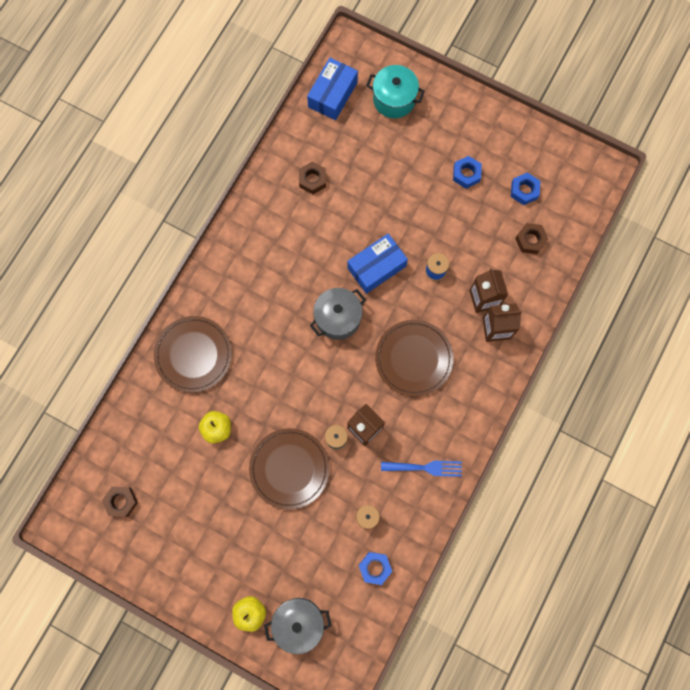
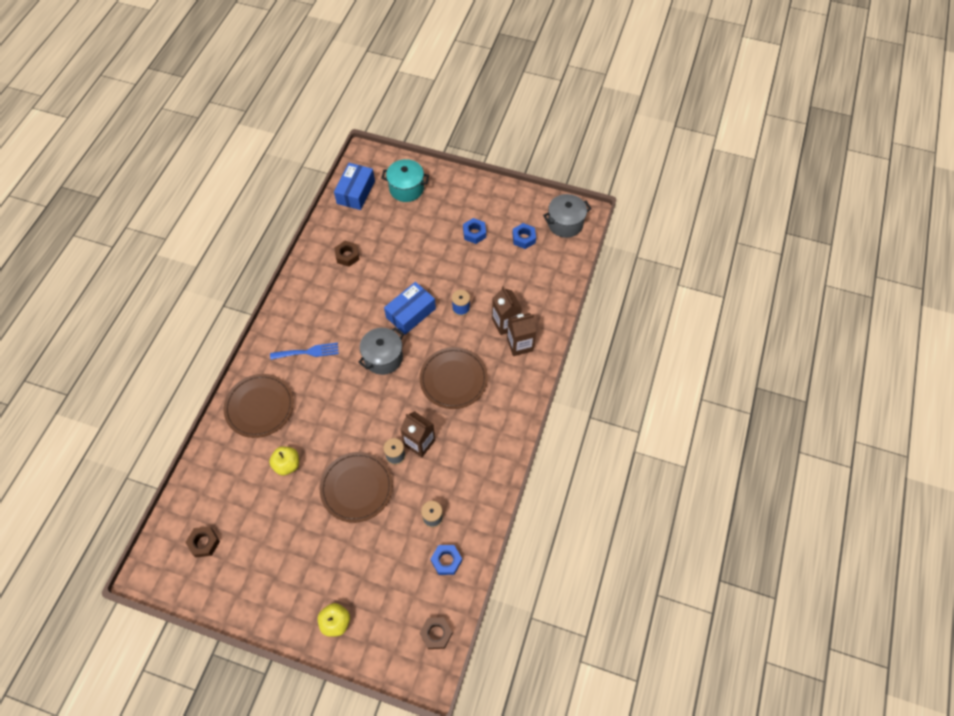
camera: 10 degrees left, 15 degrees down
(299, 622) = (383, 623): grey pot -> grey pot (565, 223)
(425, 468) = (478, 466): blue fork -> blue fork (308, 352)
(530, 240) = (535, 273): brown nut -> brown nut (436, 634)

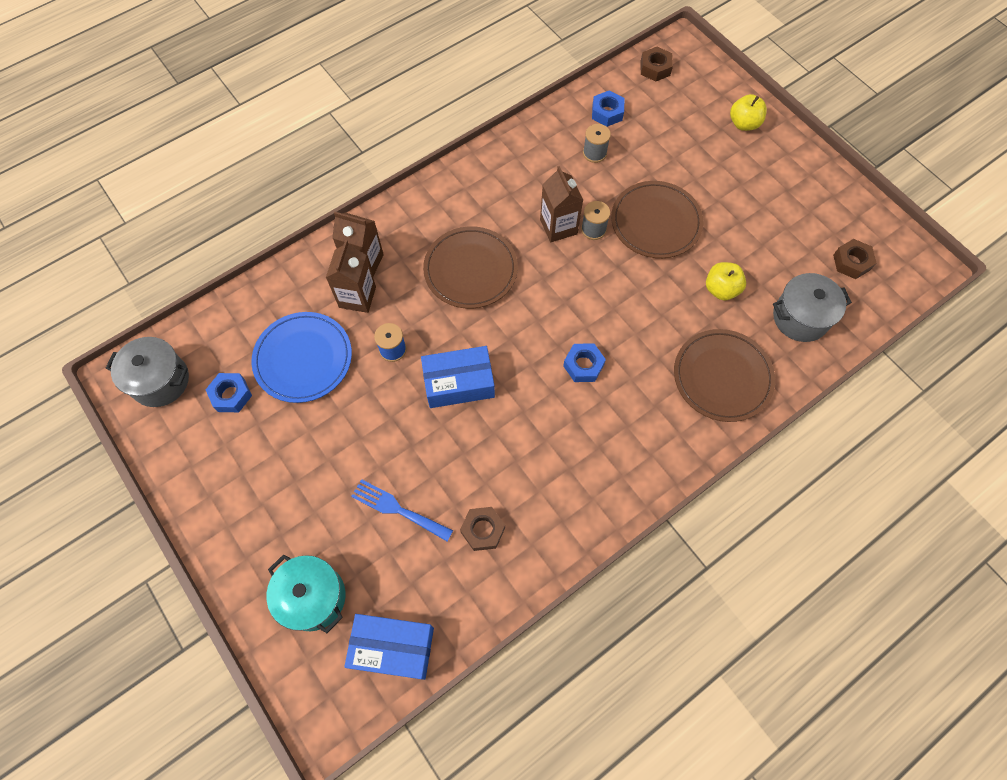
camera: 145 degrees left, 5 degrees up
(308, 352) = (623, 412): blue fork -> blue fork (397, 509)
(356, 192) = (393, 647): blue box -> blue box turned 45 degrees clockwise
(383, 358) = (533, 345): grey pot -> grey pot (800, 317)
(474, 233) = (285, 447): blue nut -> blue nut (583, 365)
(504, 275) = (303, 359): none -> blue plate

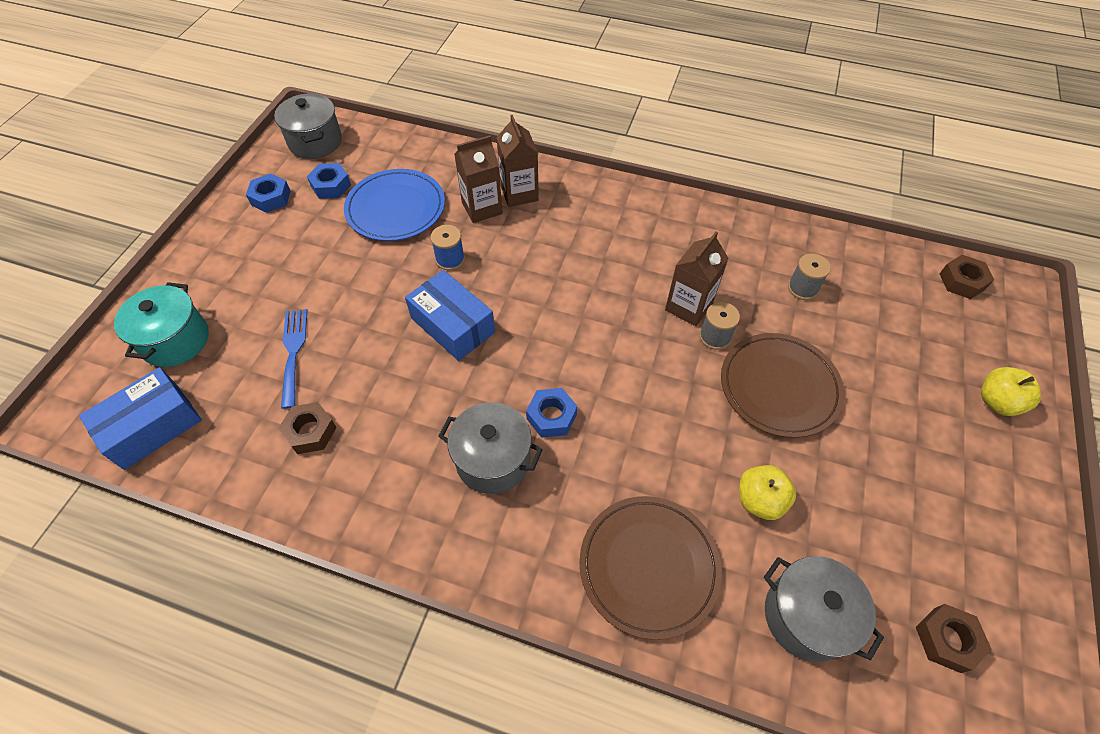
camera: 55 degrees right, 10 degrees down
(393, 647) = (152, 427): blue box -> blue box turned 75 degrees clockwise
(470, 270) = (578, 267): brown plate -> none
(591, 421) = (493, 460): none -> grey pot
(607, 112) = (860, 272): blue nut -> blue nut (271, 198)

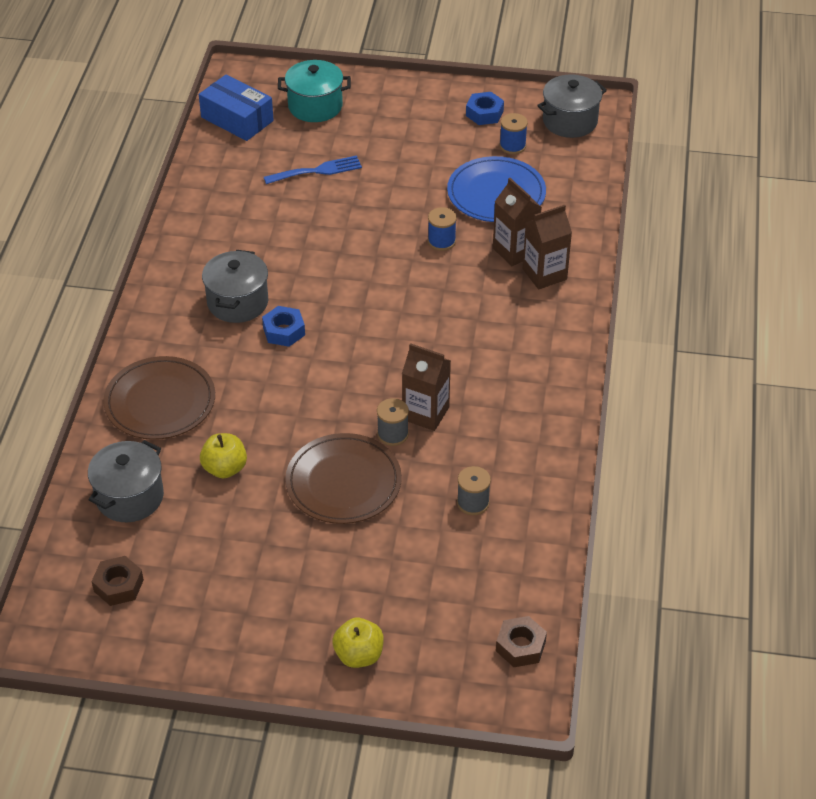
camera: 80 degrees right, 10 degrees down
(310, 432) = (246, 198): brown nut -> none
(331, 186) = (512, 146): blue nut -> blue spool
(453, 325) = (365, 256): blue box -> none

